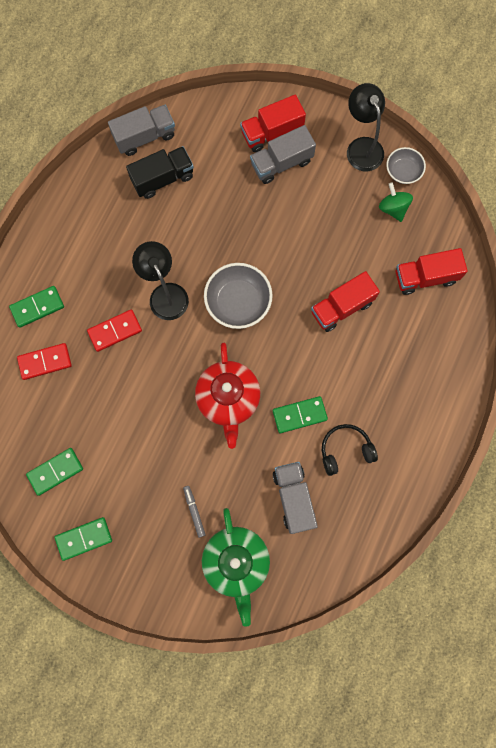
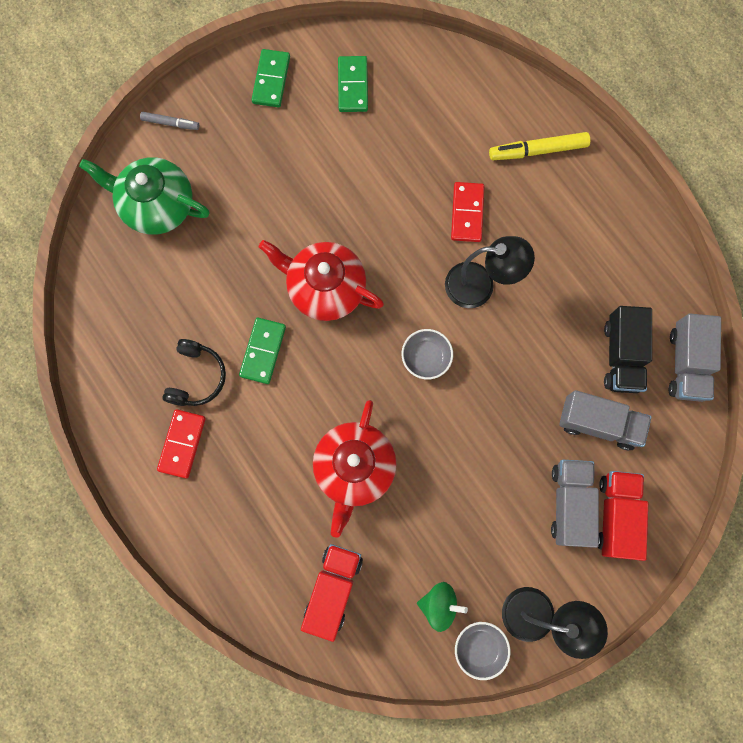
camera: 120 degrees right, 0 degrees up
(37, 307) = (538, 150): green domino -> yellow marker
(45, 362) = (473, 129): red domino -> red domino (182, 444)
(194, 511) = (232, 193): grey marker -> grey marker (170, 123)
(238, 302) = (426, 357): grey bowl -> grey bowl, size x0.60
(293, 498) = (182, 296): grey truck -> grey truck (598, 423)
(341, 307) = (354, 468): red truck -> red teapot

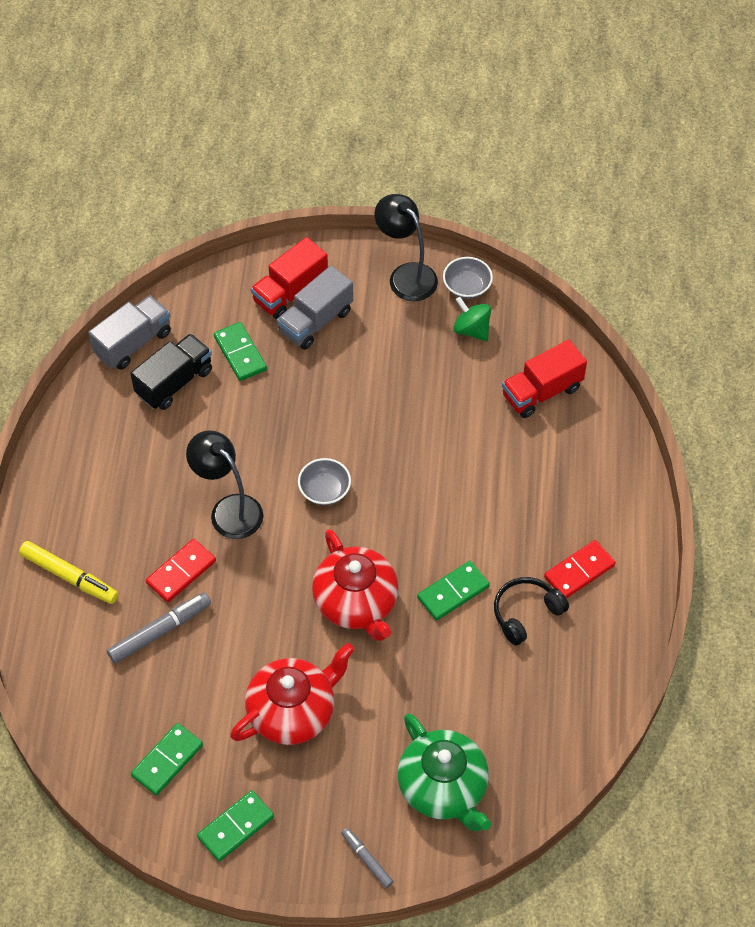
camera: 140 degrees left, 20 degrees down
(354, 468) = (455, 456): red teapot -> red teapot (293, 711)
(440, 162) = (160, 631): none -> grey marker
(598, 423) = (240, 353): grey truck -> green domino

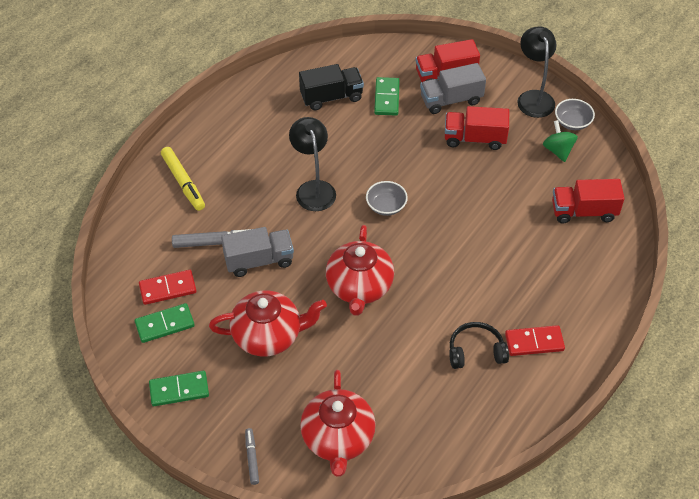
camera: 30 degrees right, 5 degrees down
(133, 343) = (321, 63): grey truck -> grey truck (259, 261)
(181, 572) = (255, 212): red domino -> red domino (168, 288)
(372, 358) = (474, 138): none -> red truck
(443, 788) = (338, 438): green teapot -> red teapot
(453, 592) = (432, 312): green domino -> none

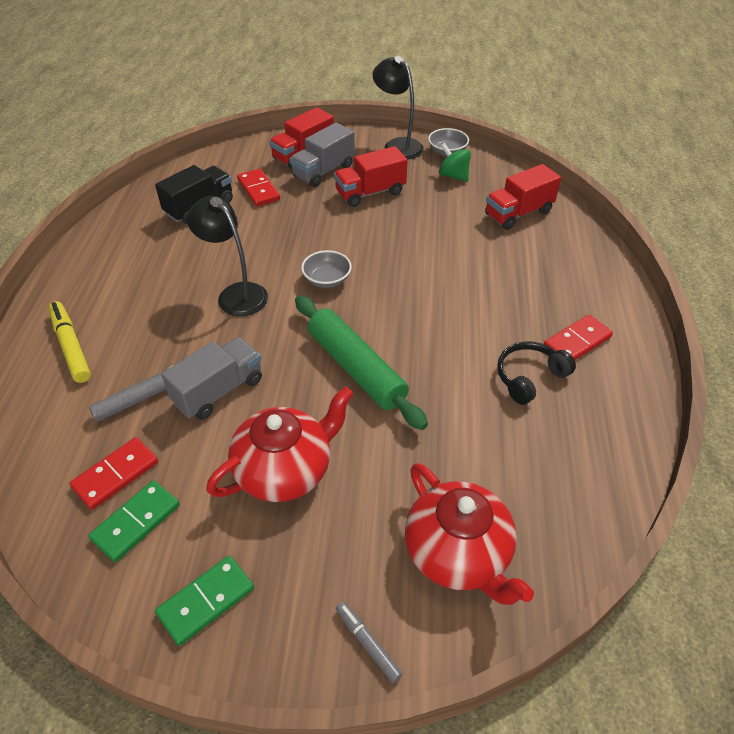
camera: 30 degrees left, 5 degrees down
(183, 182) = (71, 346): yellow marker -> yellow marker turned 150 degrees counterclockwise
(359, 287) = (356, 368): red teapot -> green rolling pin
(387, 98) = (258, 190): green domino -> red domino

